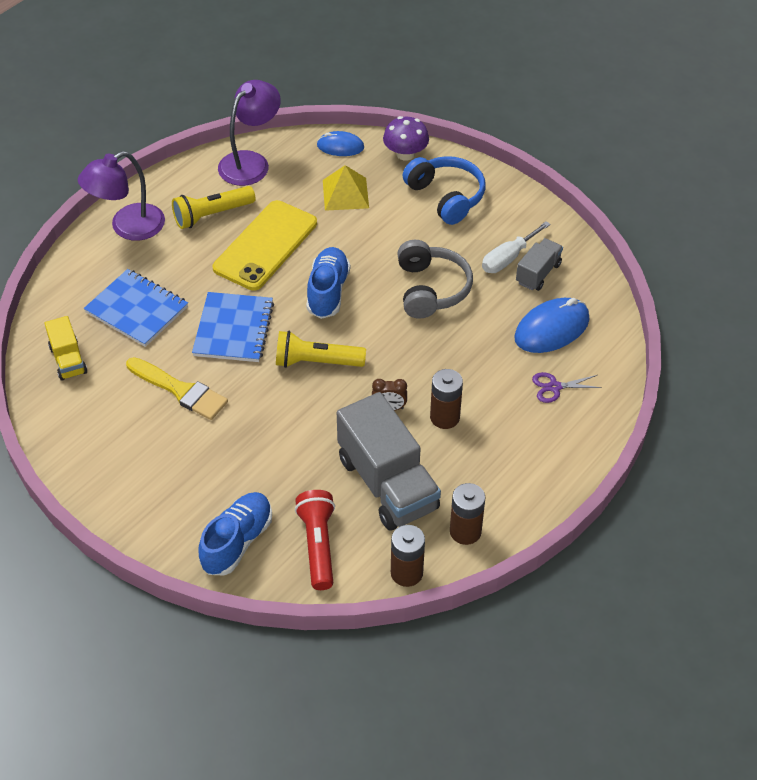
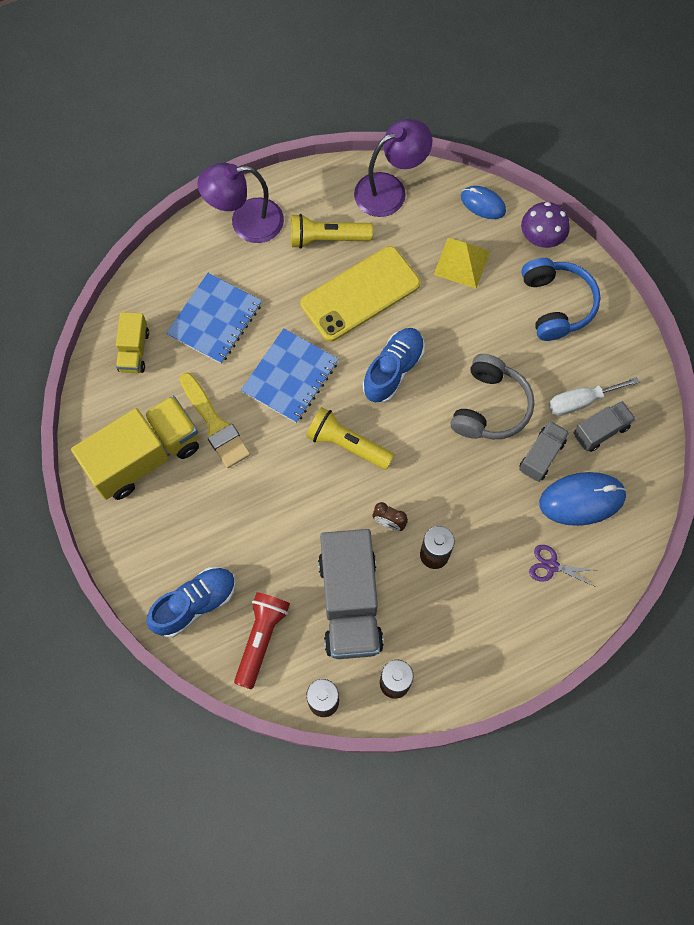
camera: 25 degrees right, 20 degrees up
(122, 441) = (144, 457): none -> yellow truck
(137, 309) = (215, 320): blue notebook -> blue notebook turned 60 degrees clockwise
(497, 309) = (541, 456): none -> grey truck

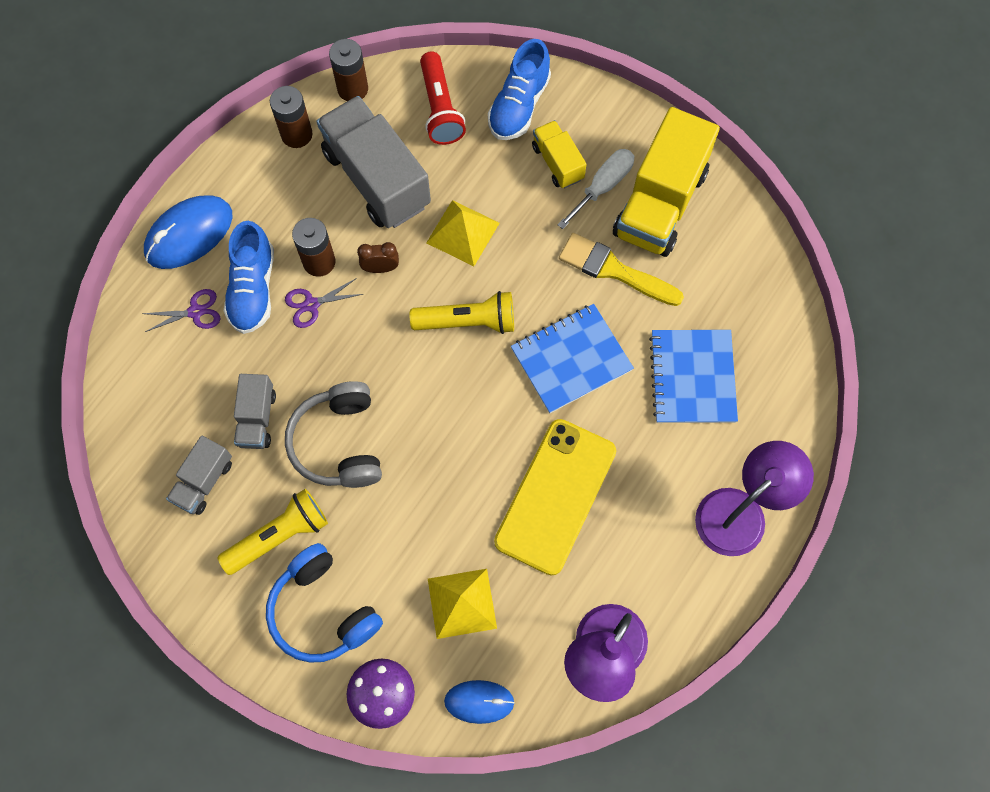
camera: 150 degrees right, 0 degrees up
(134, 351) = (750, 299): yellow truck -> yellow truck (557, 162)
(290, 377) = (571, 359): blue notebook -> blue notebook turned 60 degrees clockwise
(309, 517) = (463, 232): none -> yellow pyramid
(327, 238) = (636, 544): yellow flashlight -> yellow flashlight (279, 536)
(393, 370) = (466, 426): blue shoe -> blue shoe (253, 289)
(458, 522) = (311, 304): none -> purple scissors
(580, 401) = (241, 504): white screwdriver -> white screwdriver (603, 186)
(582, 499) = (193, 394): blue mouse -> blue mouse (189, 234)

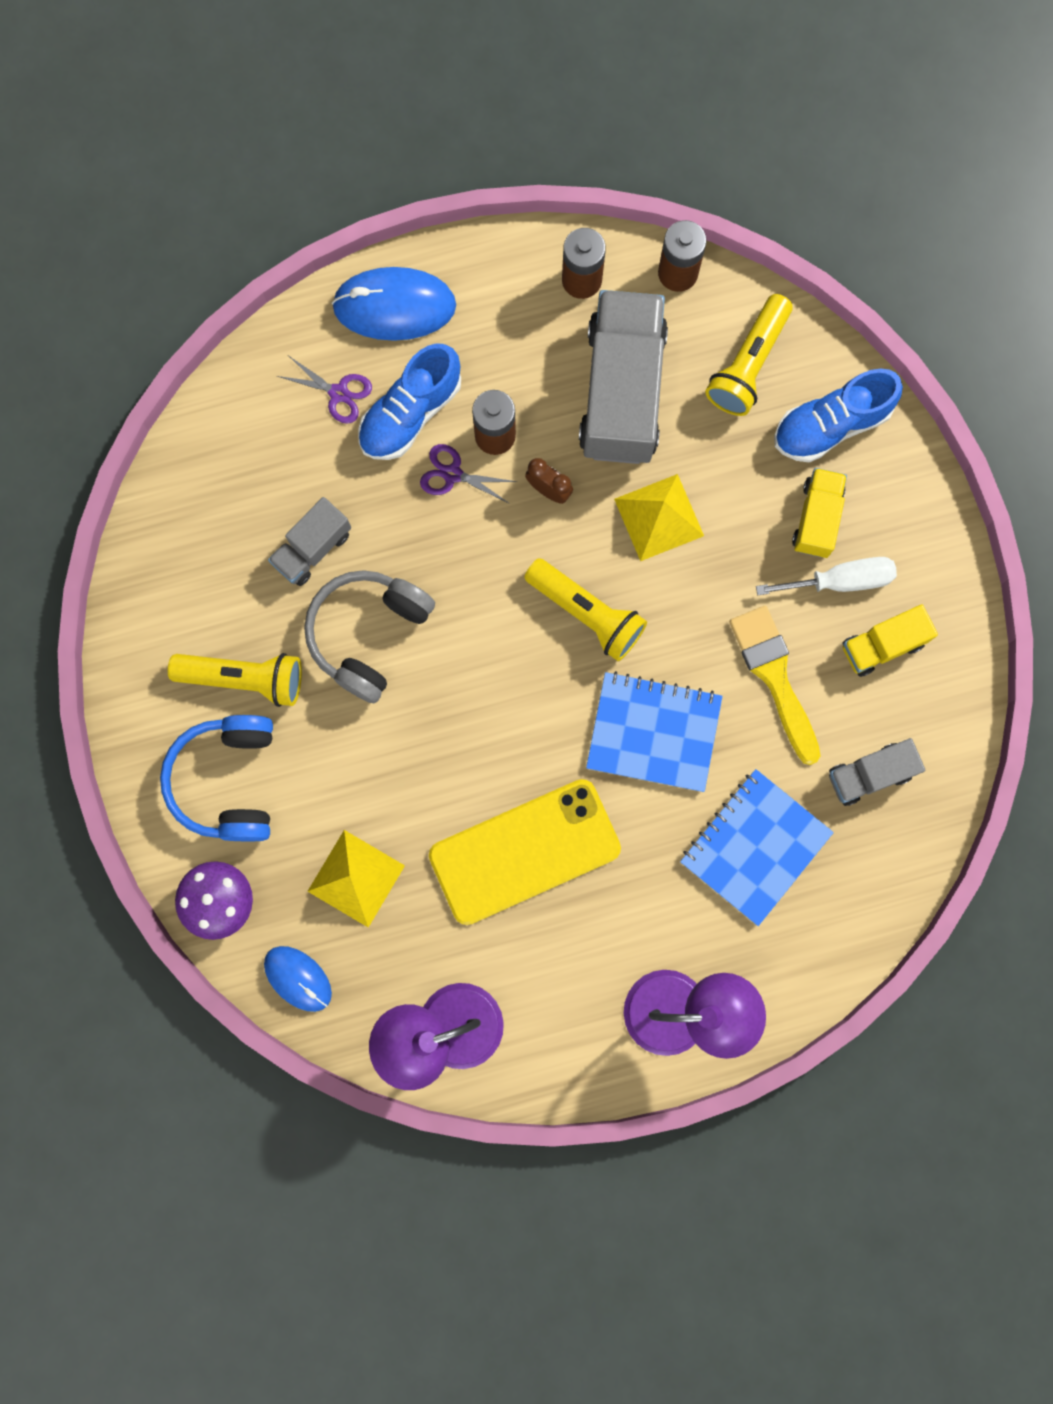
camera: 40 degrees right, 10 degrees up
(204, 481) = (217, 570): grey truck -> grey truck (869, 774)
(440, 108) = (748, 364): red flashlight -> yellow flashlight
(660, 203) = (882, 645): yellow truck -> yellow truck, size x0.51

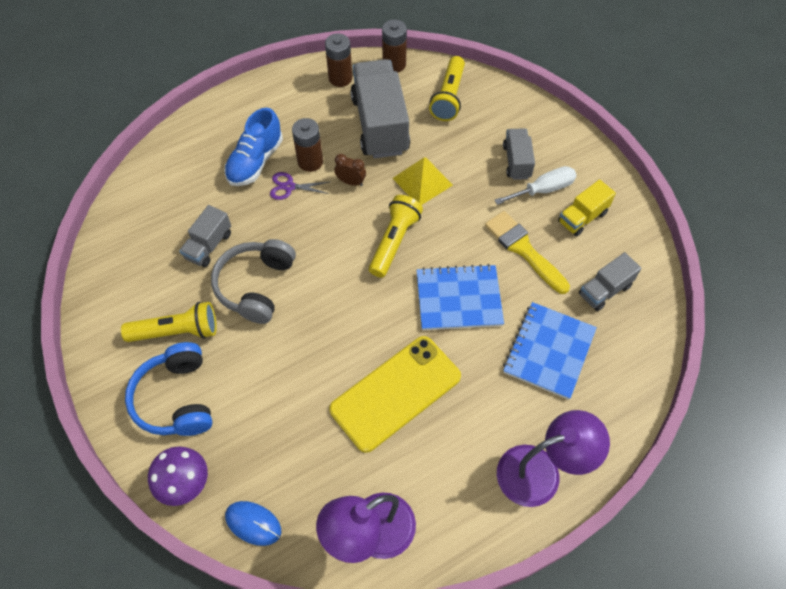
camera: 15 degrees left, 20 degrees down
(338, 393) = (208, 161): purple scissors -> none
(356, 878) = (281, 441): yellow pyramid -> none
(394, 306) = (233, 112): blue mouse -> none
(586, 613) = (394, 242): yellow flashlight -> yellow flashlight turned 90 degrees counterclockwise
(817, 518) = (516, 161): yellow truck -> grey truck
(831, 425) = (507, 115): blue shoe -> none

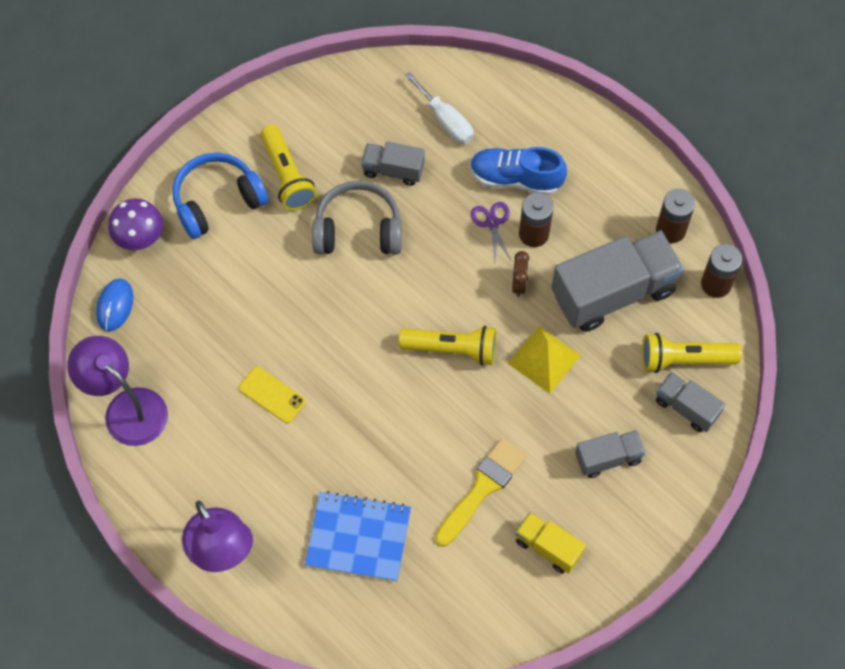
camera: 75 degrees right, 5 degrees up
(395, 393) = (272, 395): yellow phone -> yellow phone, size x0.49
(458, 299) = (398, 432): blue notebook -> none
(543, 189) = (575, 496): white screwdriver -> white screwdriver (445, 120)
(604, 290) = (452, 586): grey truck -> grey truck (686, 408)

